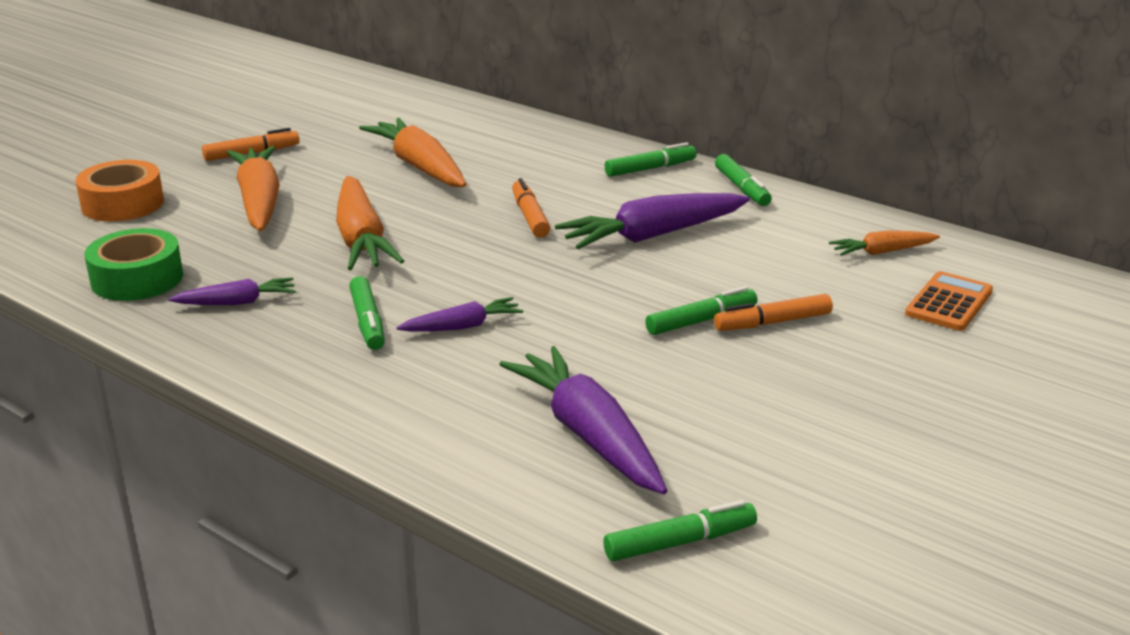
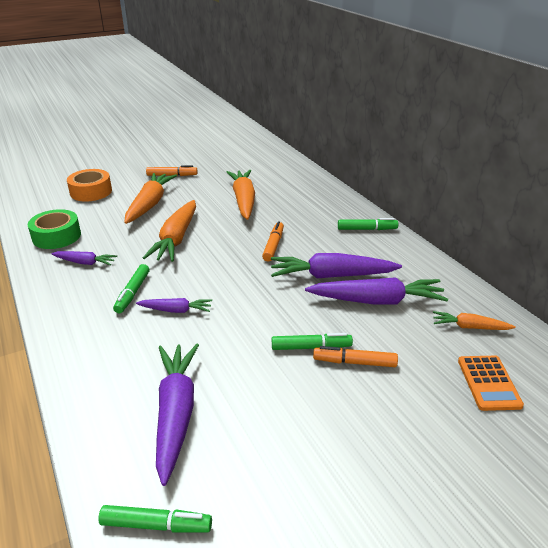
camera: 25 degrees right, 5 degrees up
(741, 250) = (376, 301): none -> purple carrot
(742, 188) = (412, 255): green marker -> none
(949, 303) = (488, 383): orange calculator -> orange calculator turned 120 degrees clockwise

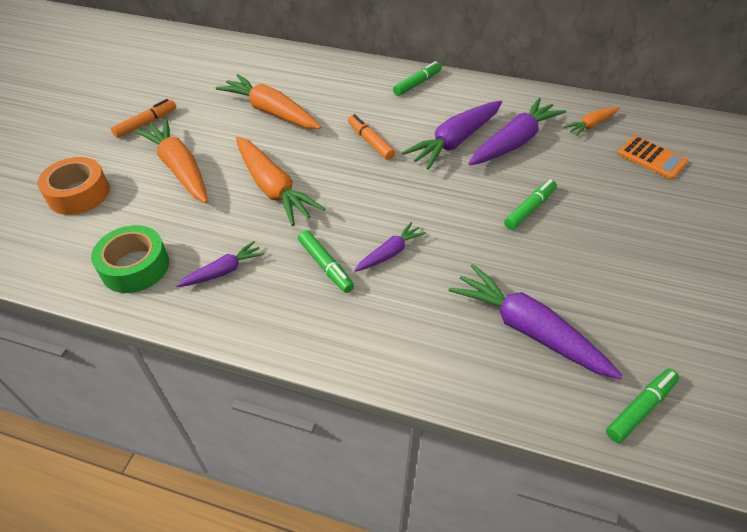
camera: 45 degrees left, 15 degrees up
(354, 362) = (570, 199): orange marker -> none

